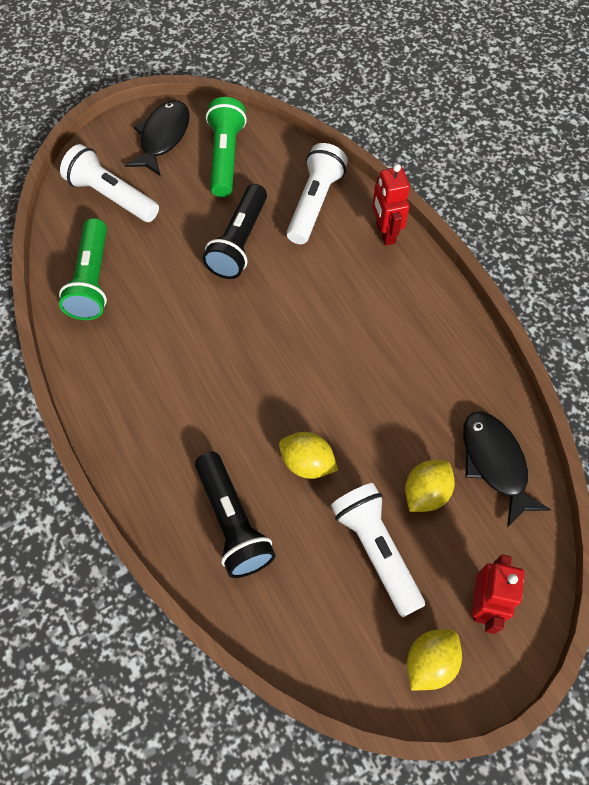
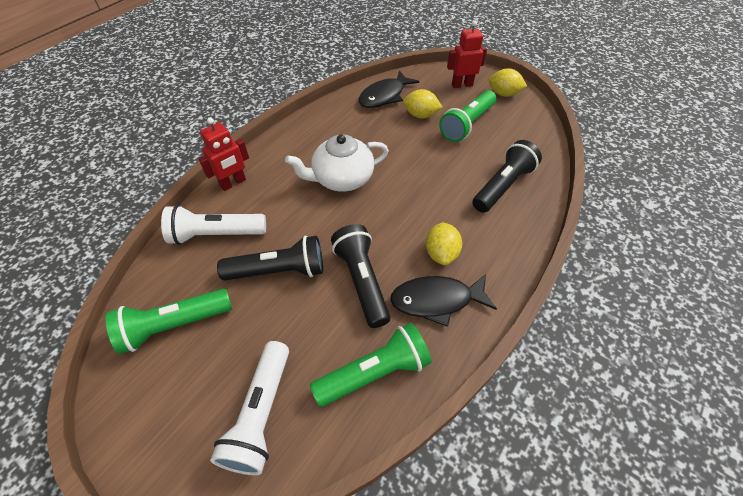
camera: 115 degrees left, 10 degrees down
(163, 137) = (155, 403): black fish -> black fish (436, 300)
(186, 306) = (362, 281): none -> black flashlight
(307, 463) = (440, 166): yellow lemon -> yellow lemon (441, 253)
(340, 340) = (342, 178): none -> white teapot
(376, 550) = (467, 124): white flashlight -> green flashlight

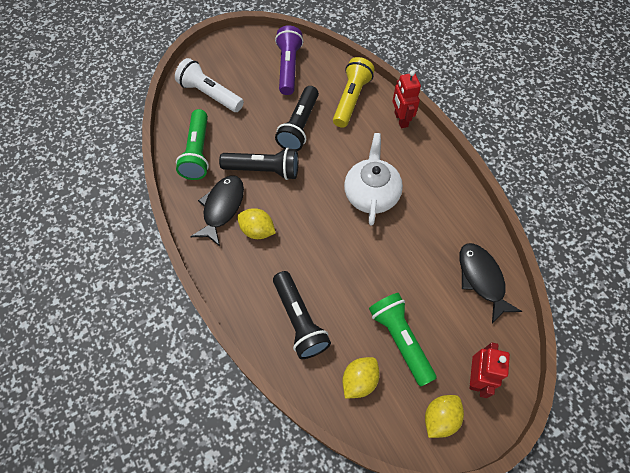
camera: 115 degrees right, 10 degrees up
(174, 325) = (288, 67): green flashlight -> purple flashlight
(216, 234) = (351, 99): white flashlight -> yellow flashlight
(420, 115) = (434, 299): yellow lemon -> yellow lemon (359, 380)

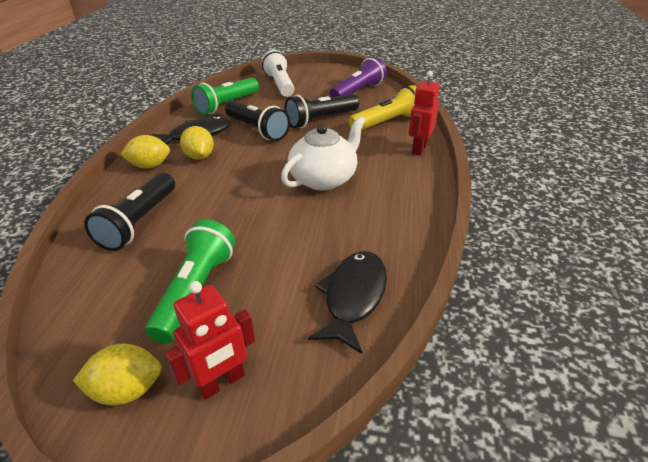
camera: 40 degrees right, 25 degrees down
(359, 380) = (112, 295): yellow lemon -> yellow lemon (150, 166)

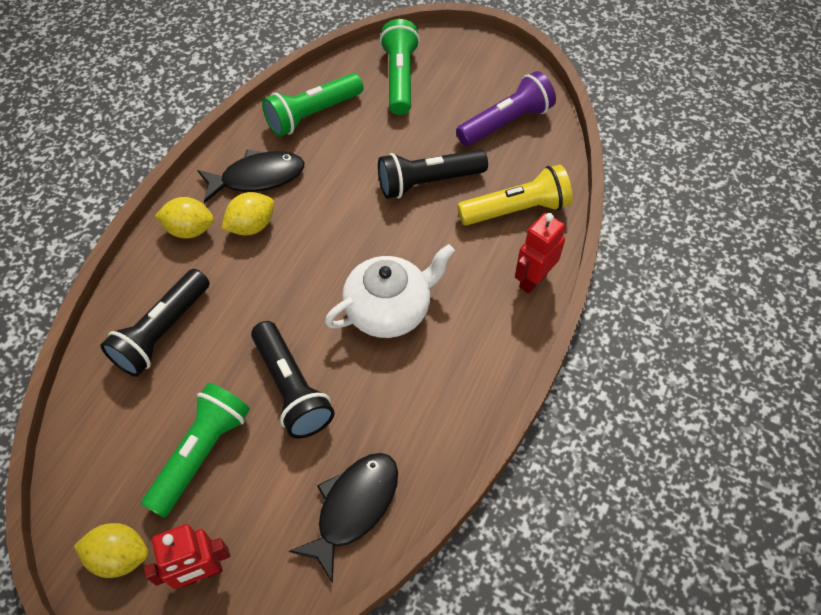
camera: 15 degrees right, 20 degrees up
(199, 157) = (251, 226): yellow lemon -> yellow lemon turned 60 degrees clockwise
(257, 130) = (337, 185): black flashlight -> black flashlight (291, 388)
(280, 85) = (400, 78): white flashlight -> green flashlight

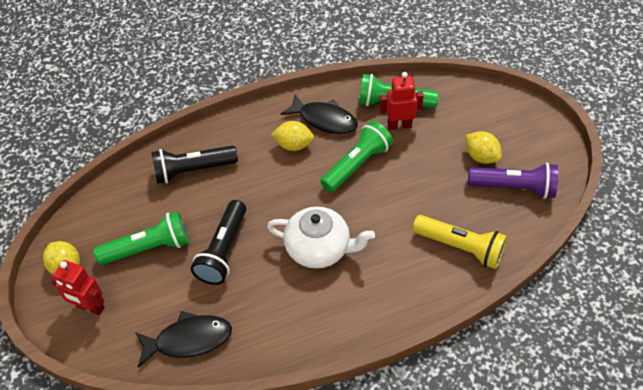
camera: 45 degrees right, 5 degrees down
(190, 230) = (260, 125): yellow lemon -> yellow lemon (481, 157)
(400, 78) = (471, 114): green flashlight -> green flashlight (356, 165)
(428, 182) = (421, 190): black flashlight -> none
(533, 279) = (424, 298): red robot -> red robot (399, 125)

